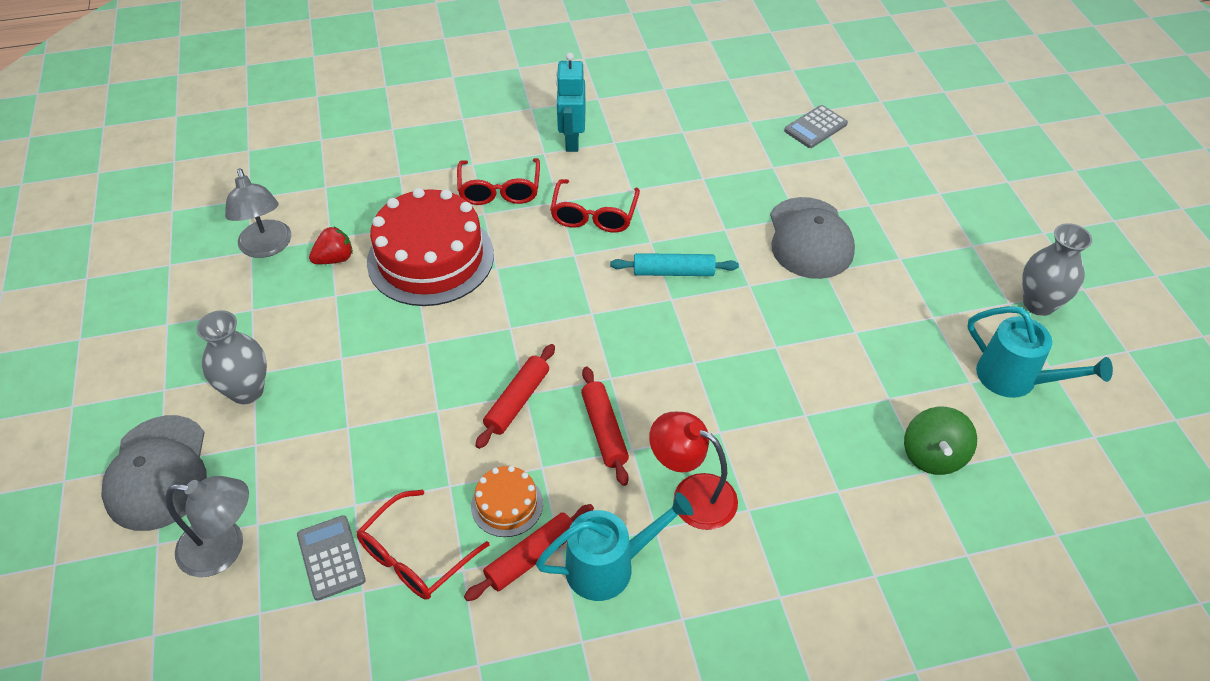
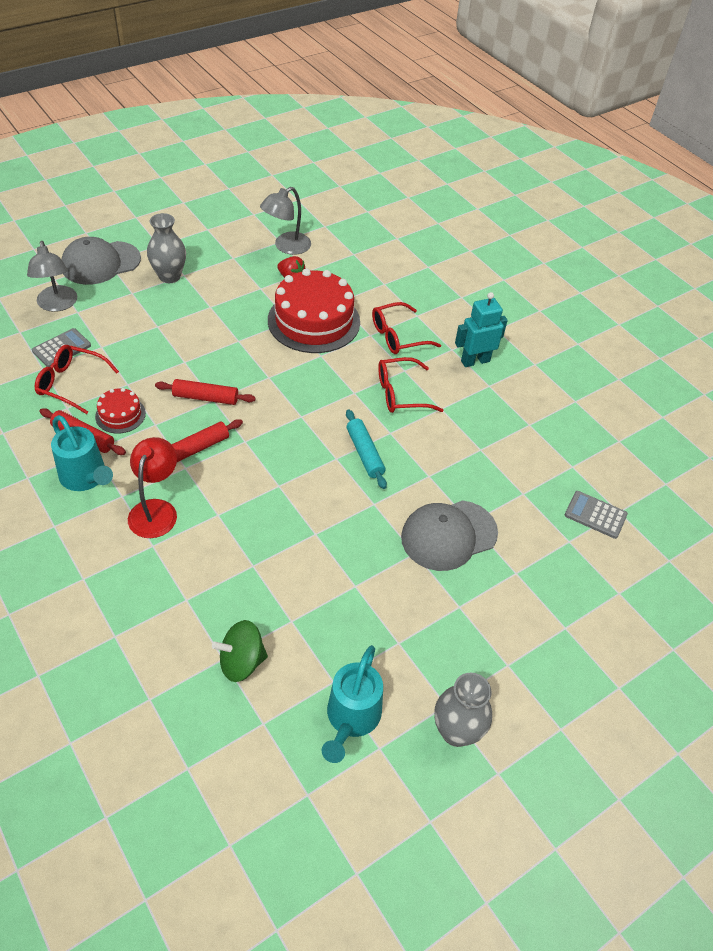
camera: 65 degrees right, 0 degrees up
(507, 504) = (120, 415): orange cake -> red cake

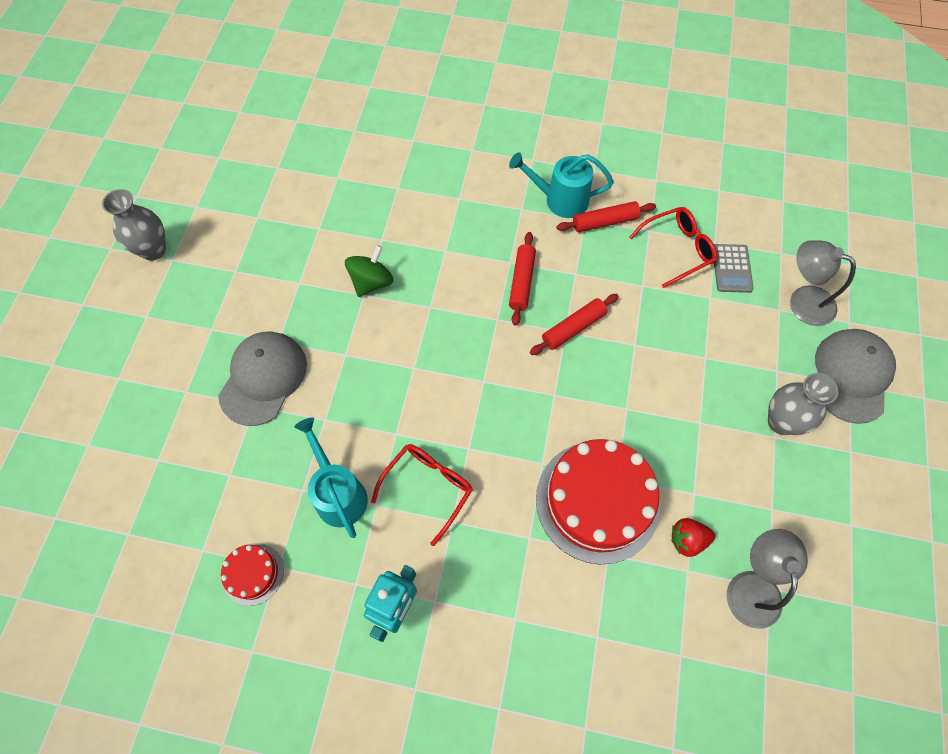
camera: 140 degrees right, 15 degrees up
(120, 415) = (608, 258): red cake -> red cake (253, 574)
(156, 510) = (488, 219): red lamp -> none
(241, 662) = (324, 184): green spinning top -> green spinning top (371, 282)
(351, 719) = (226, 207): turquoise watering can -> turquoise watering can (338, 493)
(365, 453) = (396, 393): turquoise rolling pin -> none
(398, 336) = (502, 564): red glasses -> none
(595, 515) = (148, 509): grey calculator -> none

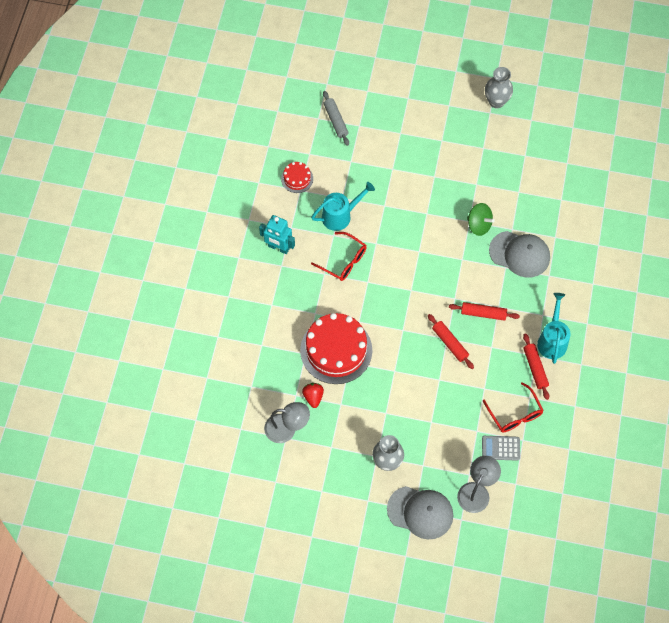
camera: 90 degrees right, 0 degrees up
(139, 502) = (335, 121): none -> grey rolling pin
(263, 378) = (409, 171): grey cap -> grey cap (519, 254)

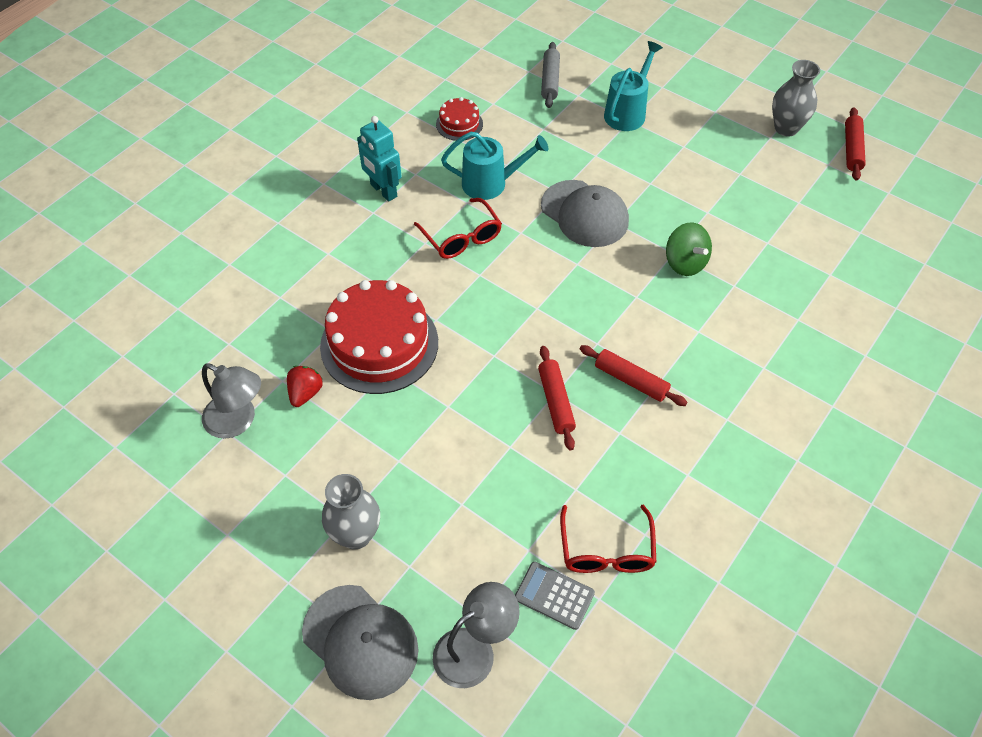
camera: 25 degrees right, 10 degrees down
(519, 254) = (730, 322): grey cap -> grey cap (584, 214)
(535, 368) = (676, 493): red rolling pin -> red rolling pin (852, 149)
(552, 340) = (726, 461): turquoise watering can -> turquoise watering can (627, 112)

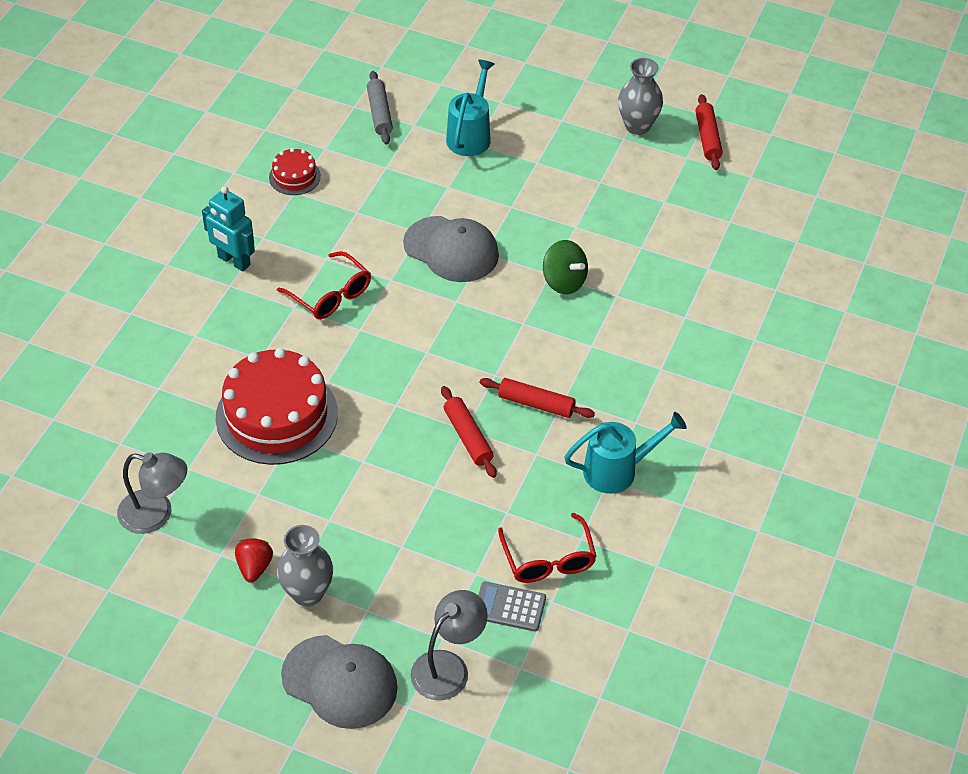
camera: 15 degrees left, 5 degrees down
(305, 393) = (216, 476): red strawberry -> red strawberry (254, 567)
(491, 183) = (346, 234): turquoise watering can -> turquoise watering can (618, 470)

